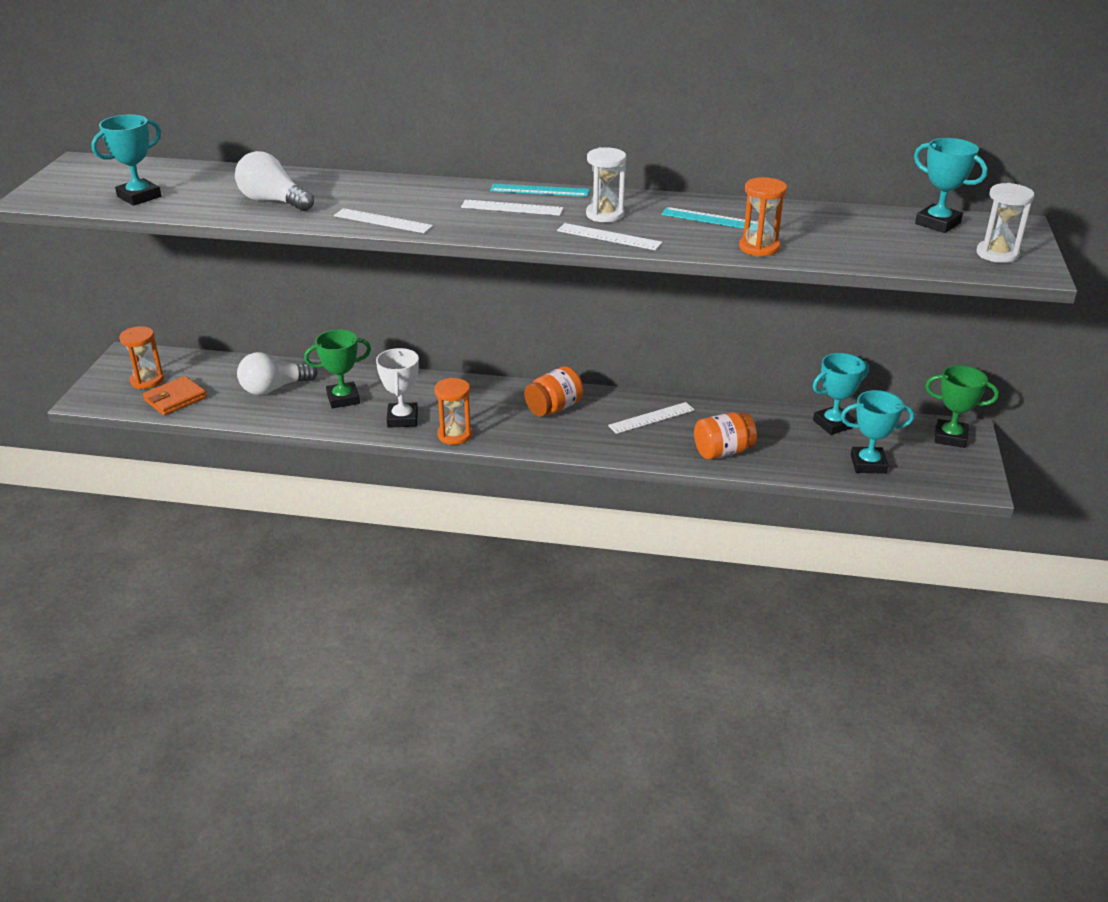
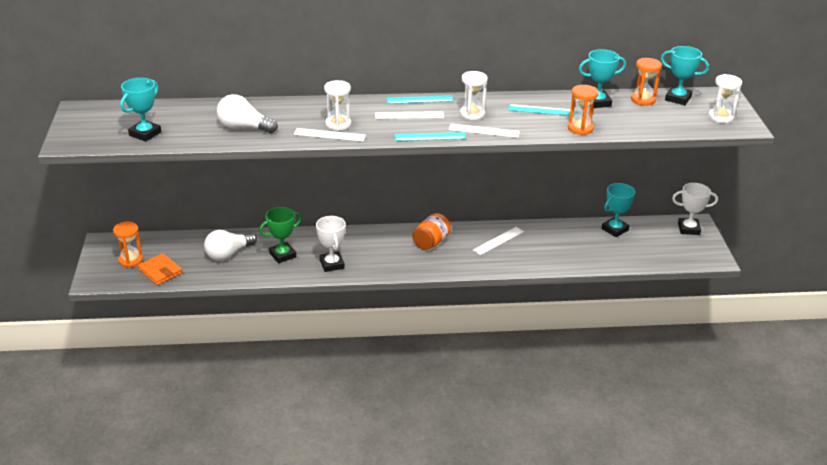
camera: 15 degrees left, 0 degrees up
(175, 399) = (160, 271): orange wallet -> orange wallet turned 75 degrees counterclockwise
(404, 209) = (338, 124): none -> white hourglass
(455, 435) = (373, 271): orange hourglass -> orange hourglass (643, 100)
(524, 237) = (430, 137): none -> turquoise ruler
(723, 452) = (553, 258): orange jar -> none
(868, 464) = (646, 254): turquoise trophy -> turquoise trophy (597, 102)
(950, 437) = (688, 229): green trophy -> white trophy

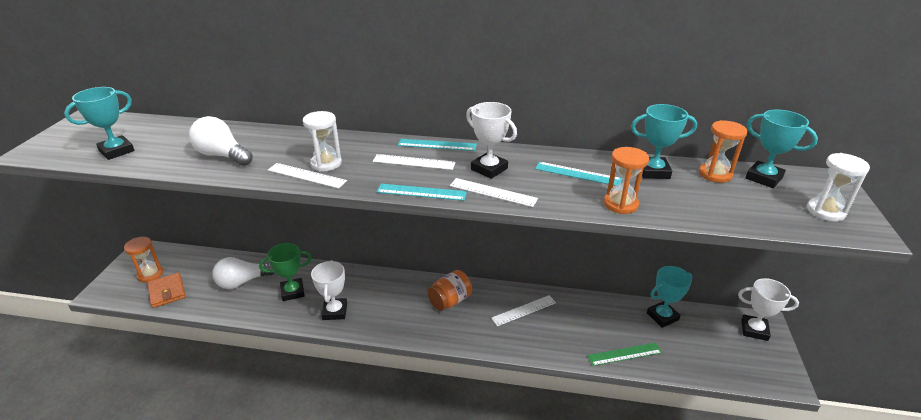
camera: 15 degrees right, 0 degrees up
(472, 114) = (489, 169): white hourglass -> white trophy
(590, 259) = (624, 354): none -> green ruler

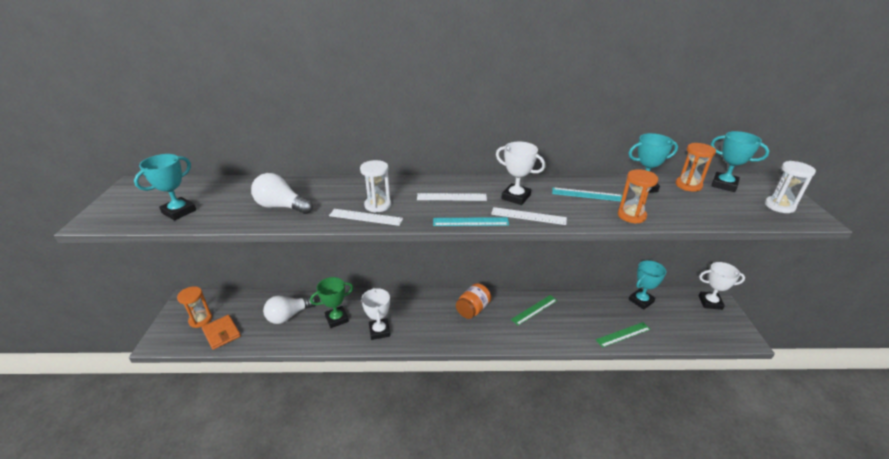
camera: 10 degrees left, 0 degrees up
(437, 145) = (463, 181): turquoise ruler -> none
(524, 310) = (534, 310): white ruler -> green ruler

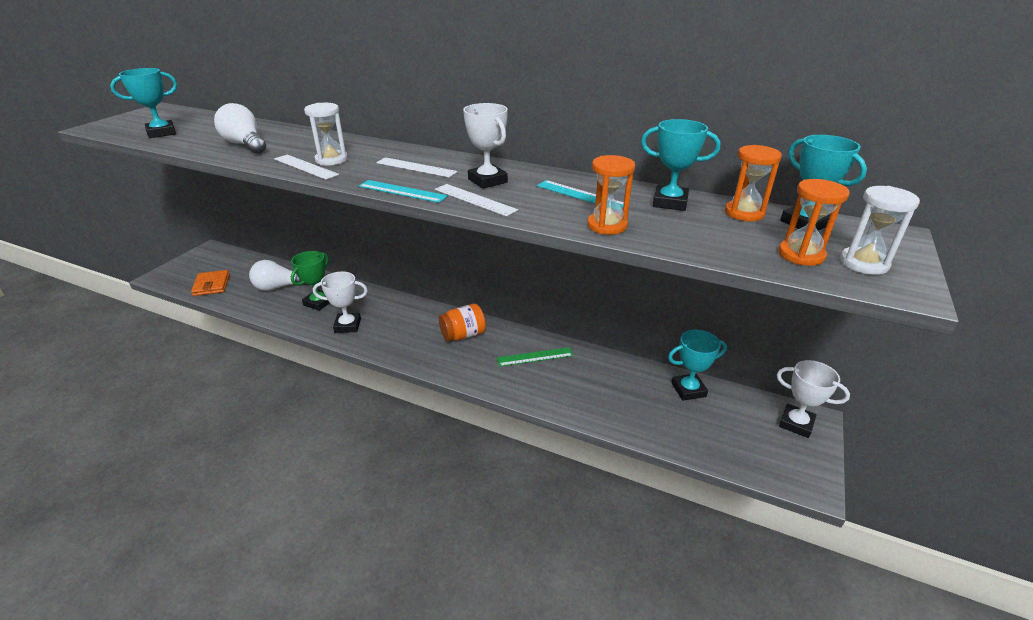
camera: 25 degrees right, 0 degrees up
(200, 320) = (206, 269): orange hourglass -> orange hourglass (801, 255)
(337, 319) = (318, 302): green trophy -> green trophy turned 60 degrees counterclockwise
(379, 331) = (347, 325): white trophy -> white trophy turned 75 degrees clockwise
(623, 334) = (625, 418): green ruler -> none

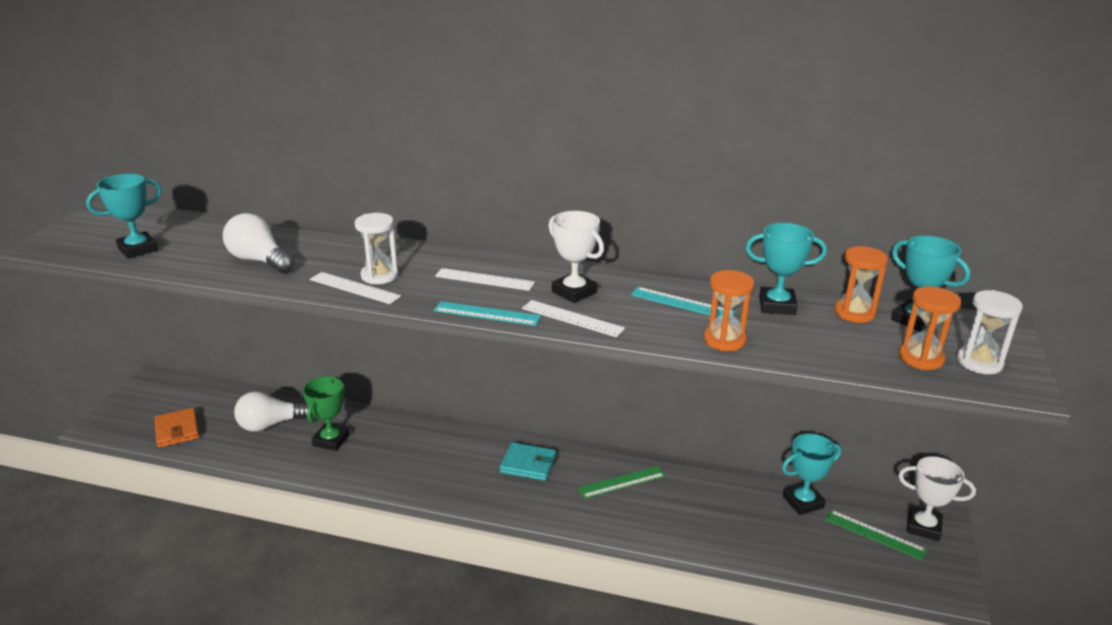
camera: 10 degrees left, 5 degrees down
(347, 325) = (381, 467): white trophy -> none
(463, 335) = (528, 464): orange jar -> turquoise wallet
(748, 425) = (874, 534): none -> green ruler

